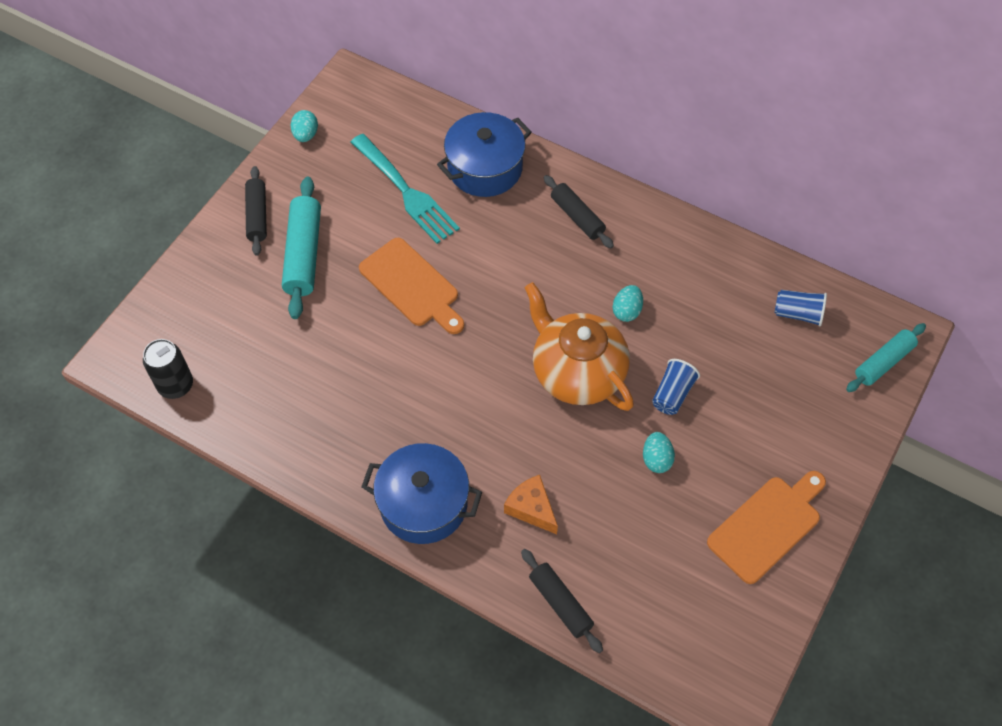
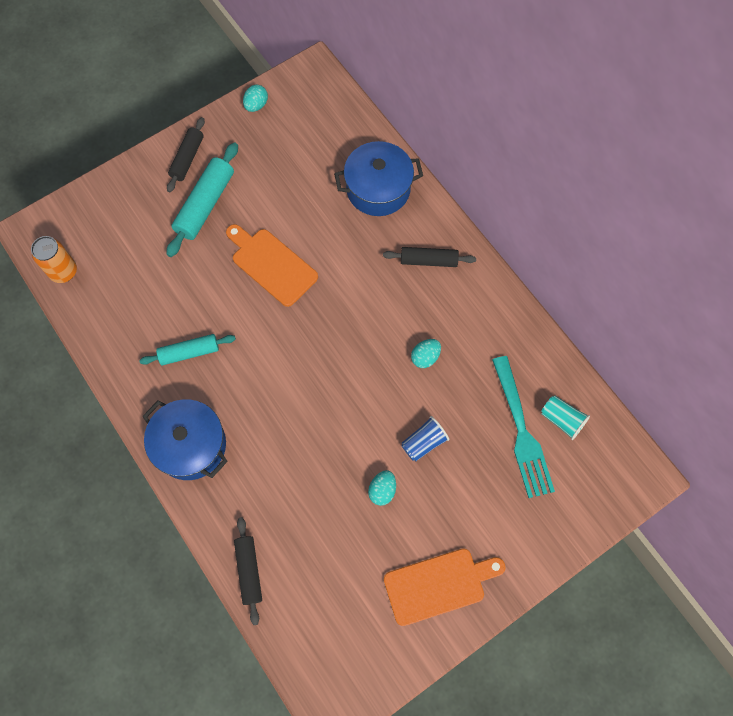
camera: 25 degrees right, 10 degrees up
(176, 385) = (63, 271): black can -> orange can
(406, 192) = (307, 184): turquoise fork -> turquoise fork (521, 432)
(412, 285) = (272, 264): orange cutting board -> orange cutting board turned 150 degrees clockwise
(531, 508) = (267, 486): orange cheese -> none
(577, 217) = (428, 260): black rolling pin -> black rolling pin turned 75 degrees counterclockwise
(577, 372) = (359, 391): orange teapot -> none
(798, 314) = (562, 420): blue cup -> turquoise cup
(883, 362) = (609, 492): turquoise rolling pin -> turquoise rolling pin (189, 352)

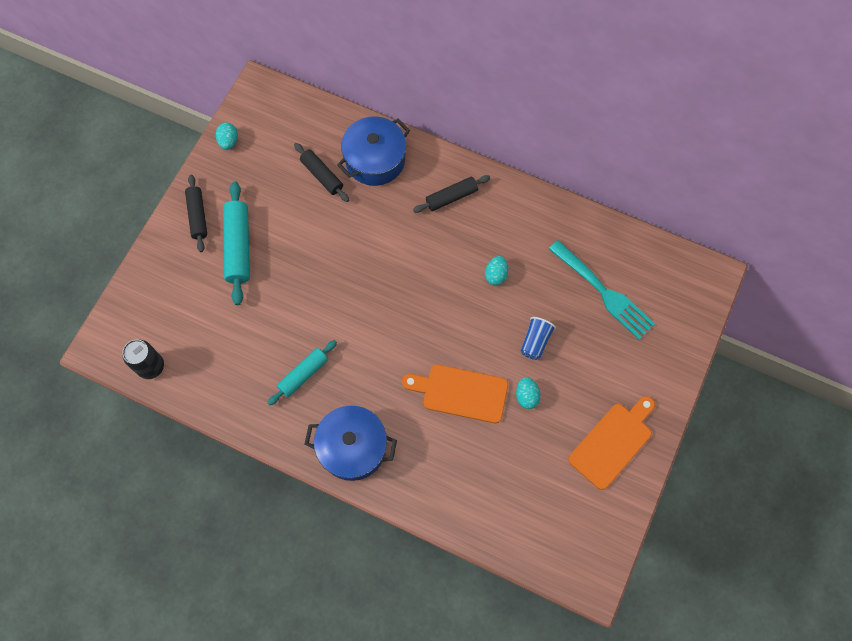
camera: 30 degrees left, 0 degrees up
(63, 271) = (151, 366): orange can -> black can
(249, 571) = (462, 517): black rolling pin -> black rolling pin (322, 175)
(272, 264) = (326, 267): orange cutting board -> orange cutting board (461, 392)
(562, 420) = (628, 267): turquoise cup -> none

